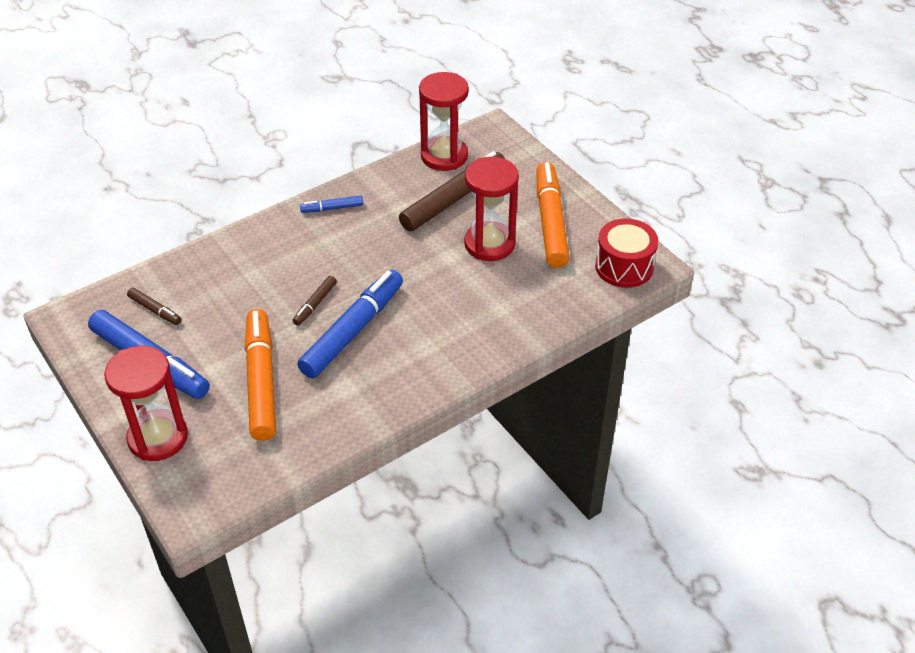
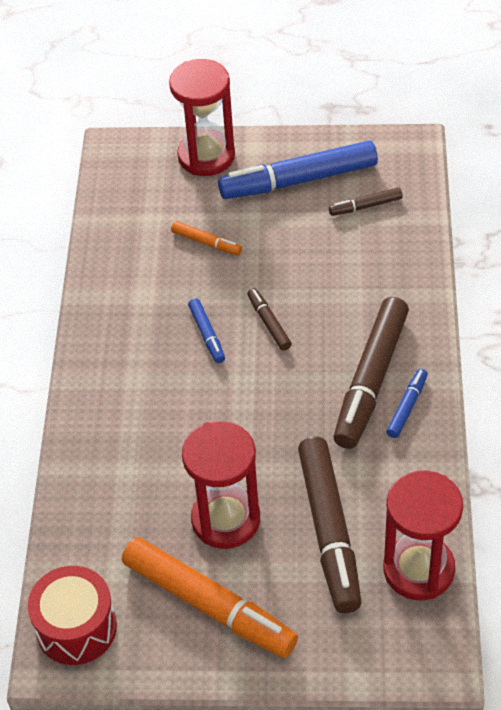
camera: 130 degrees right, 5 degrees up
(261, 381) = (206, 243): orange marker -> orange marker, size x0.46
(324, 233) = (371, 380): none -> brown marker
(353, 331) = (207, 334): blue marker -> blue marker, size x0.46

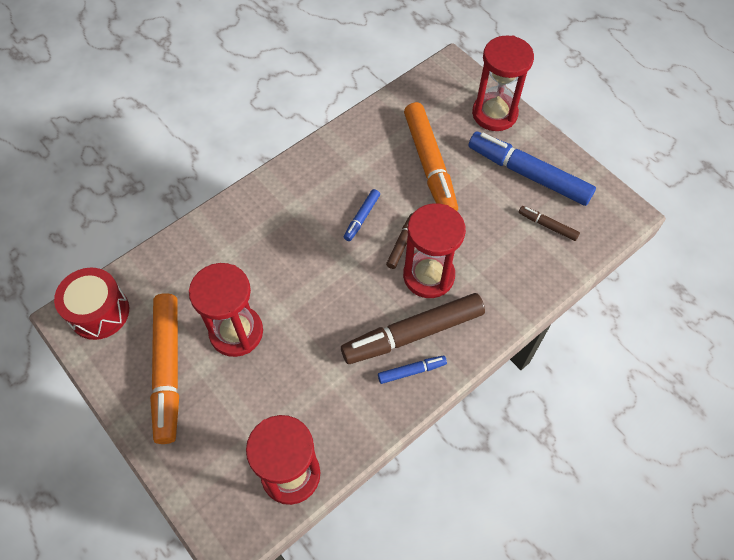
camera: 45 degrees right, 10 degrees up
(206, 243) = (429, 164): orange marker -> orange marker, size x2.17
(324, 327) = (428, 276): none -> red hourglass
(329, 531) = (276, 397): brown marker -> none

